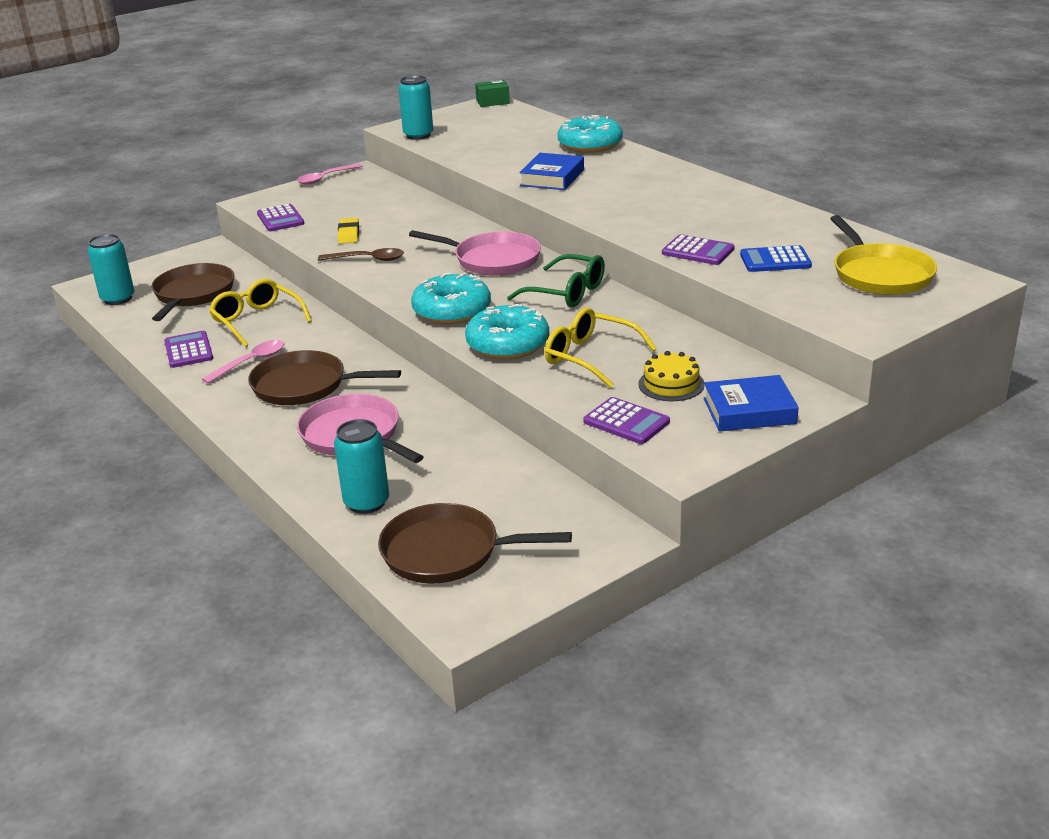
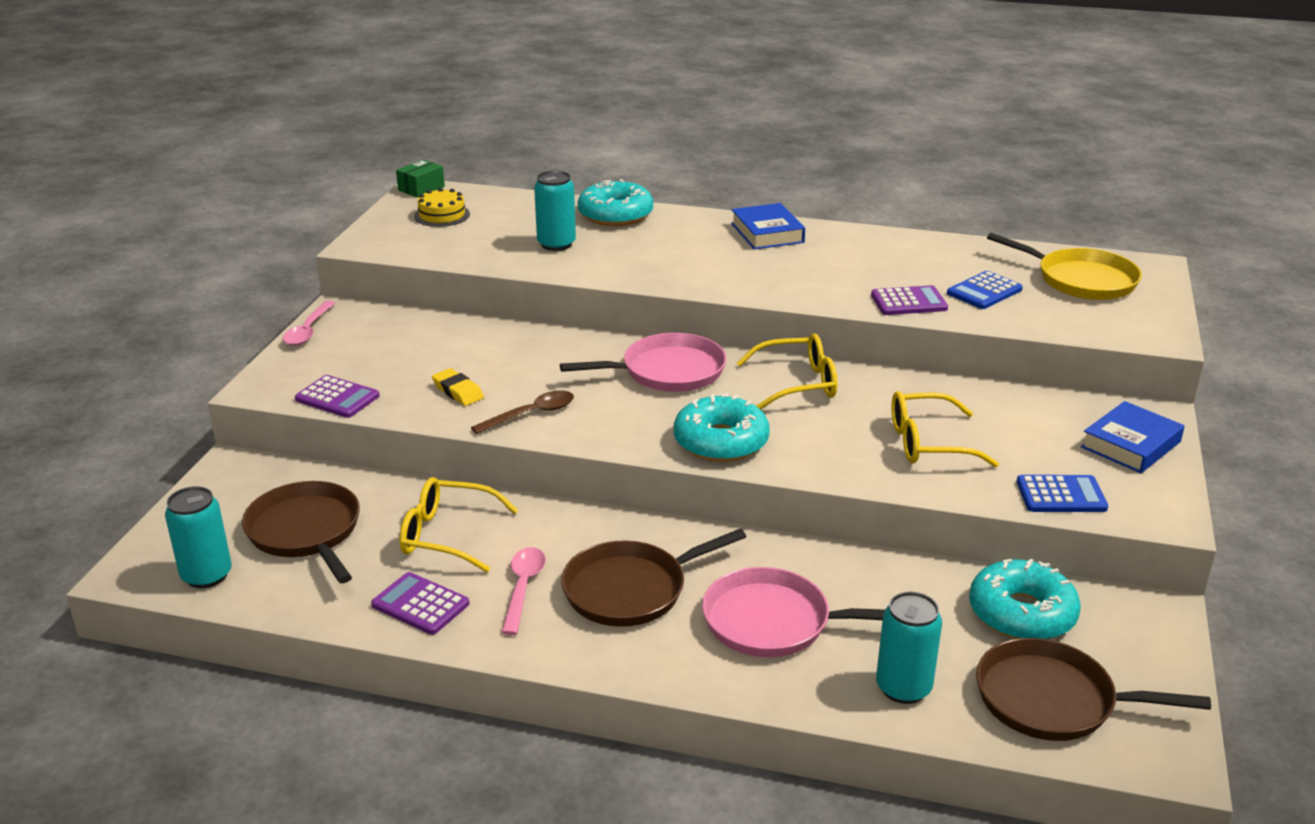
camera: 40 degrees left, 0 degrees up
(418, 135) = (403, 248): turquoise can -> turquoise can (556, 244)
(447, 552) = (1052, 700): brown pan -> brown pan turned 45 degrees clockwise
(508, 344) = (834, 458): turquoise donut -> turquoise donut (1021, 613)
(552, 178) = (641, 261): blue book -> blue book (767, 233)
(567, 293) = (798, 383): green glasses -> yellow glasses
(626, 422) = (1061, 495): purple calculator -> blue calculator
(671, 384) = (1035, 443): yellow cake -> yellow cake (442, 215)

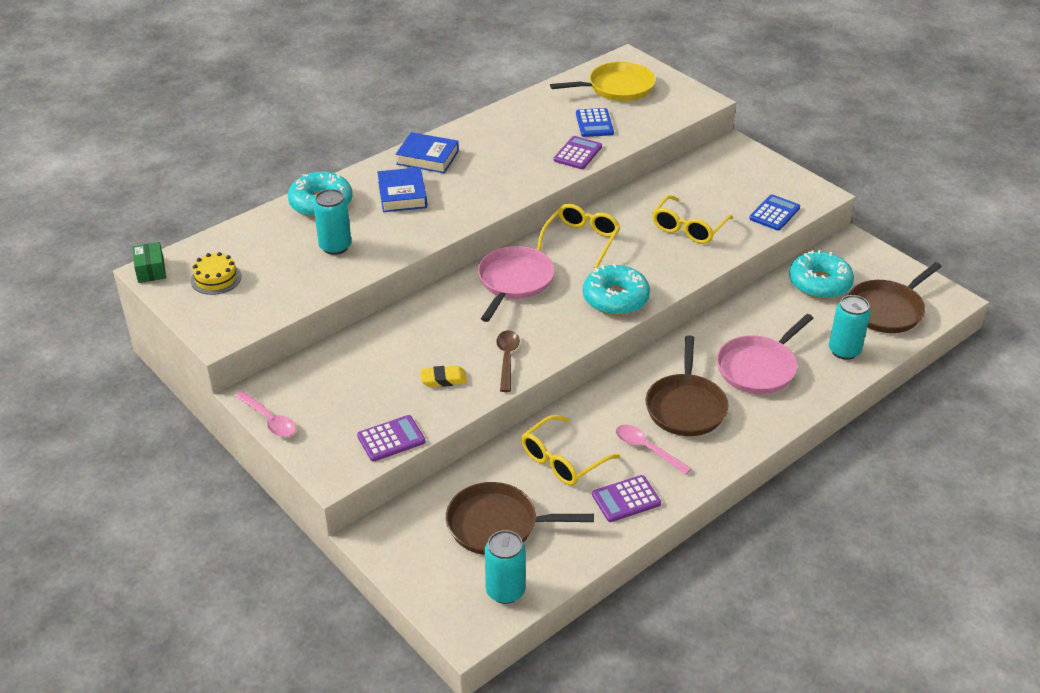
camera: 55 degrees left, 10 degrees up
(1131, 444) = (751, 168): blue book -> blue book (402, 194)

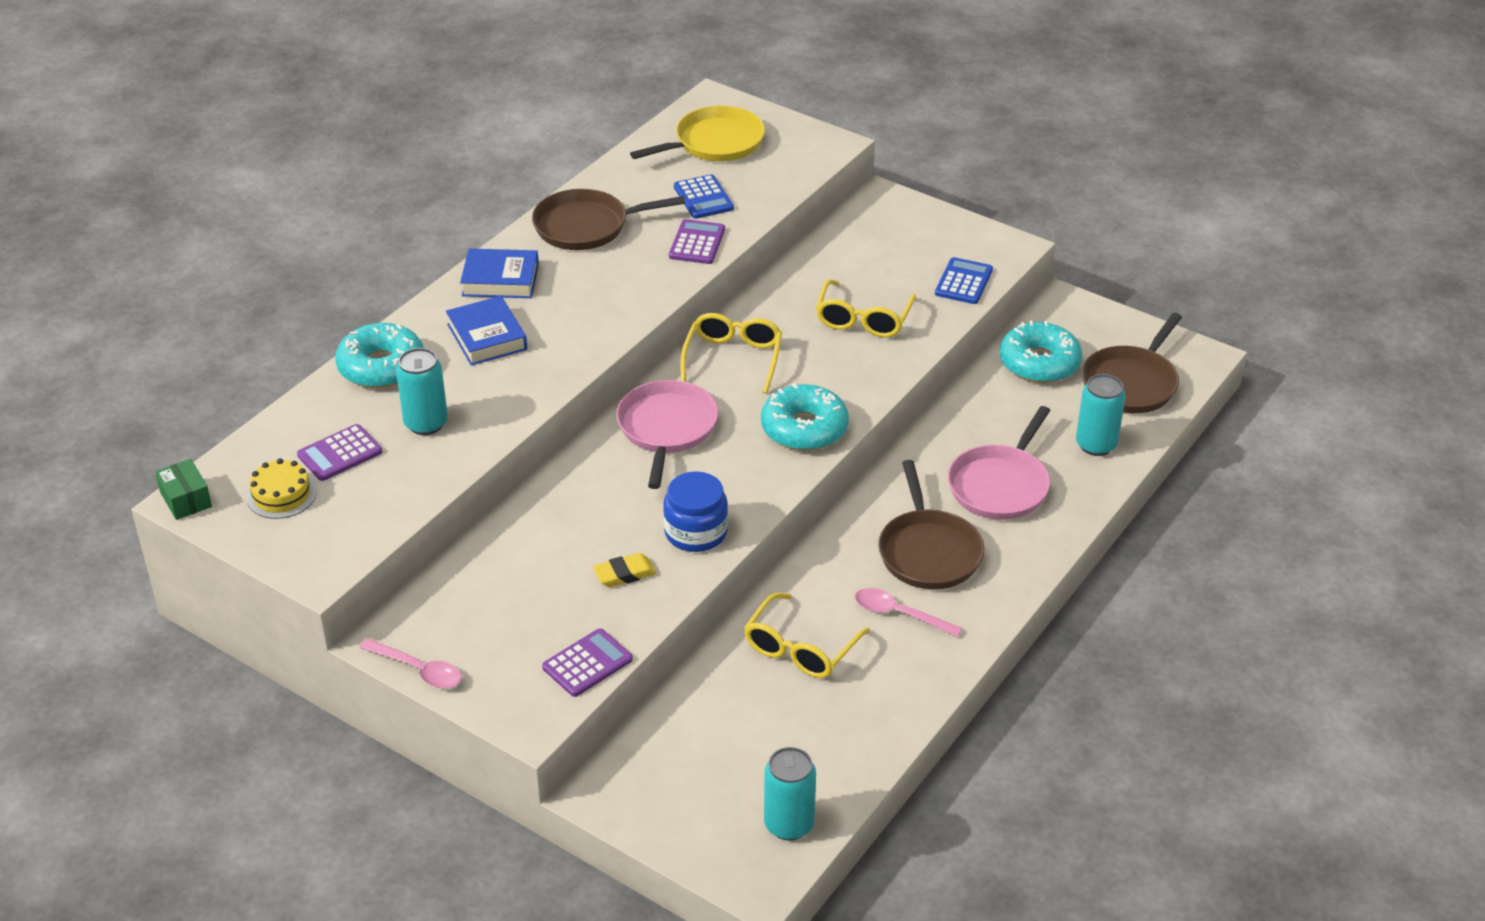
camera: 15 degrees left, 0 degrees up
(497, 524) = (748, 745): brown pan -> brown pan (586, 226)
(507, 359) = (696, 532): brown spoon -> blue jar
(626, 499) = (895, 682): purple calculator -> purple calculator (340, 454)

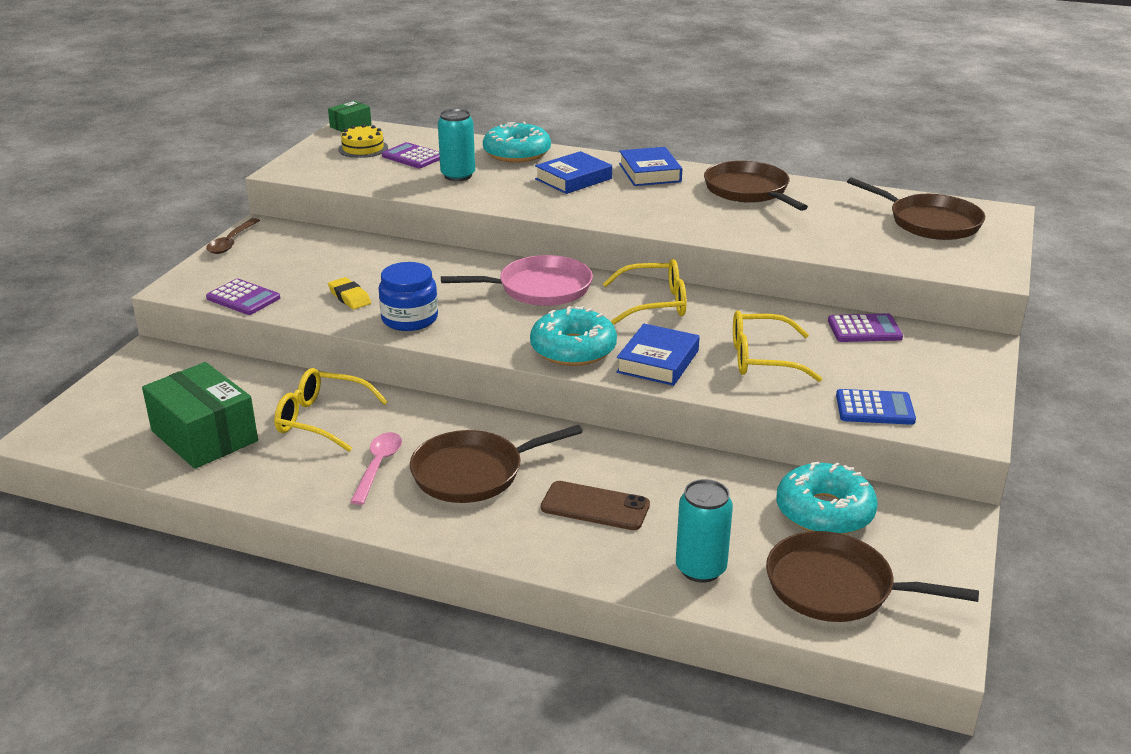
camera: 75 degrees right, 10 degrees down
(418, 670) = (231, 242): pink spoon -> brown spoon
(697, 243) = (764, 235): purple calculator -> purple calculator (864, 329)
(703, 198) = (837, 229): blue calculator -> none
(715, 143) = (930, 222): yellow pan -> brown pan
(789, 824) = (106, 442): turquoise can -> none
(803, 742) = (204, 436): none -> green box
(846, 380) = (658, 361): none -> blue book
(1000, 485) = (595, 506): pink pan -> brown phone

